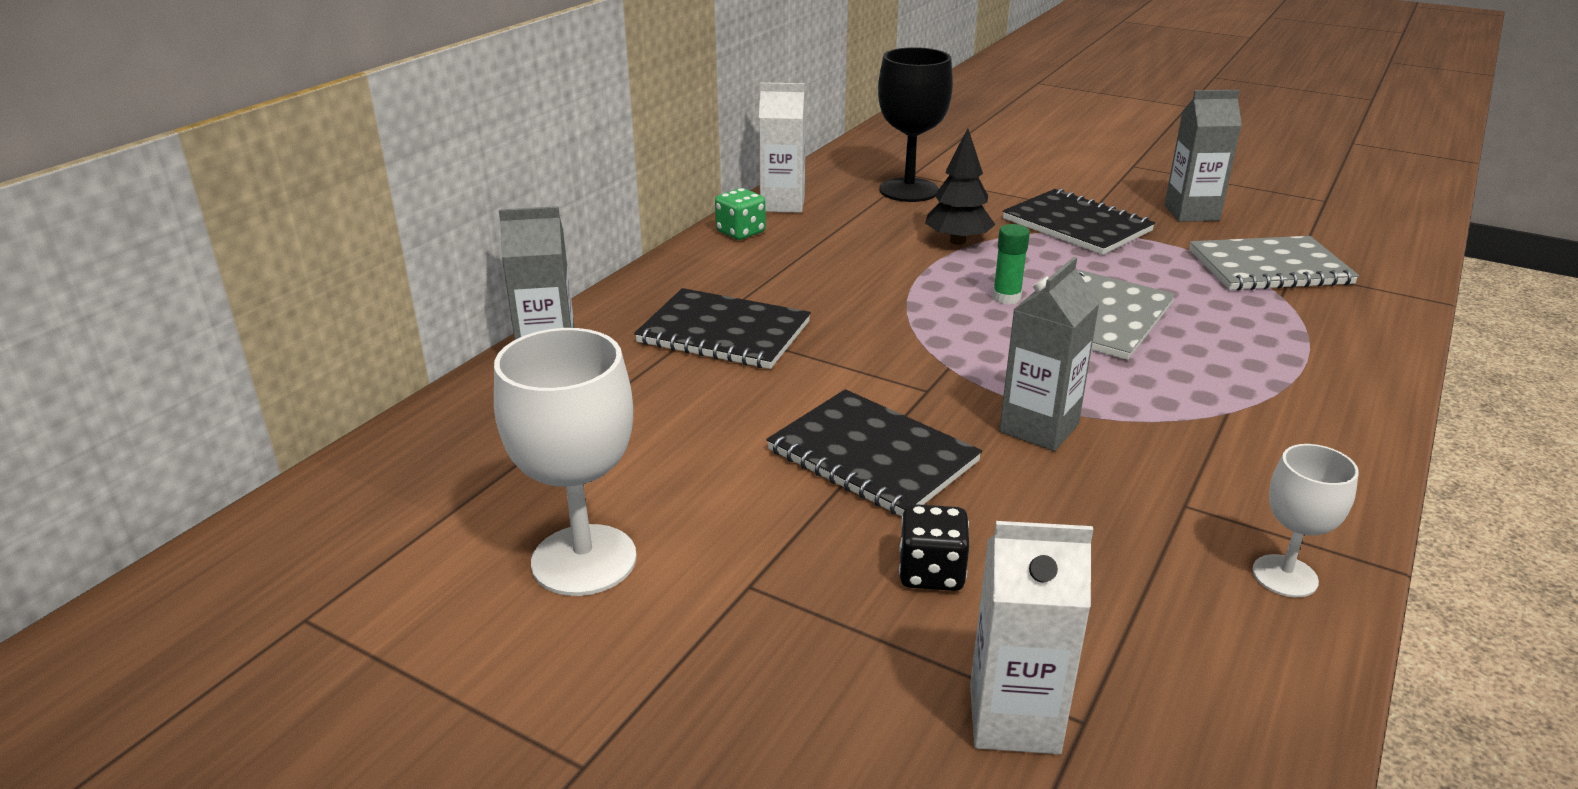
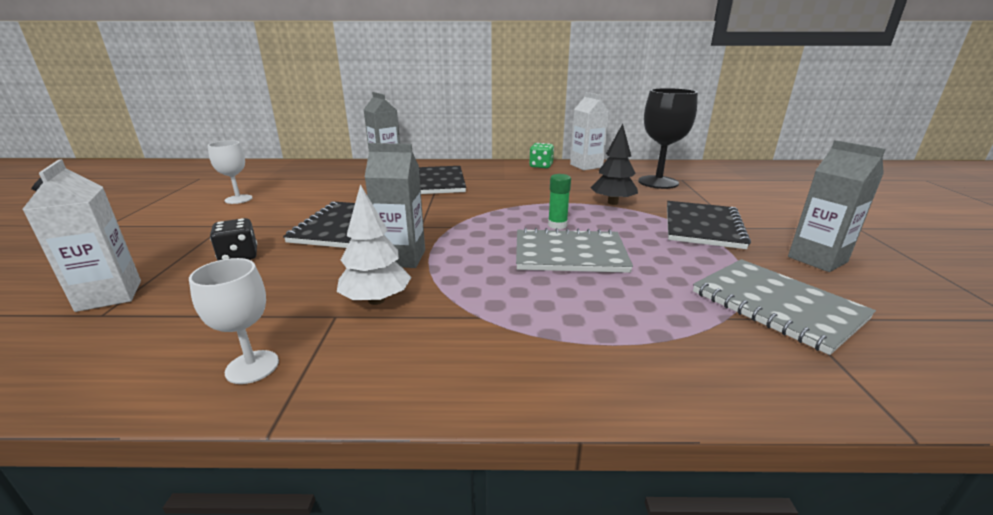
camera: 60 degrees right, 5 degrees down
(584, 560) = (238, 199): white goblet -> white goblet, size x0.58
(1157, 469) = (376, 300): none -> white tree

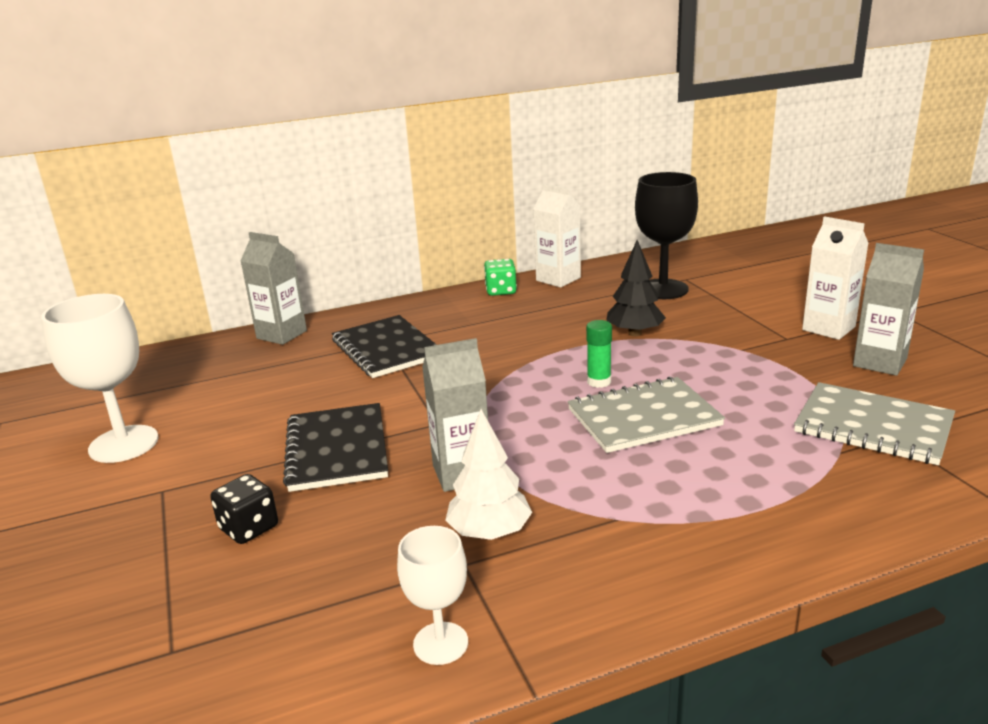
camera: 20 degrees left, 0 degrees up
(109, 295) = (144, 627): white carton -> white carton (828, 328)
(238, 199) = (124, 444): white goblet -> white goblet, size x1.72
(702, 226) = (752, 346): black notebook -> none

